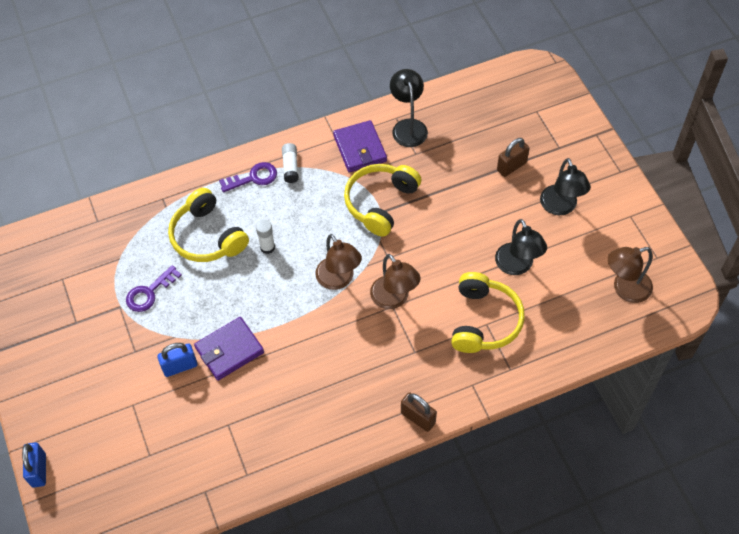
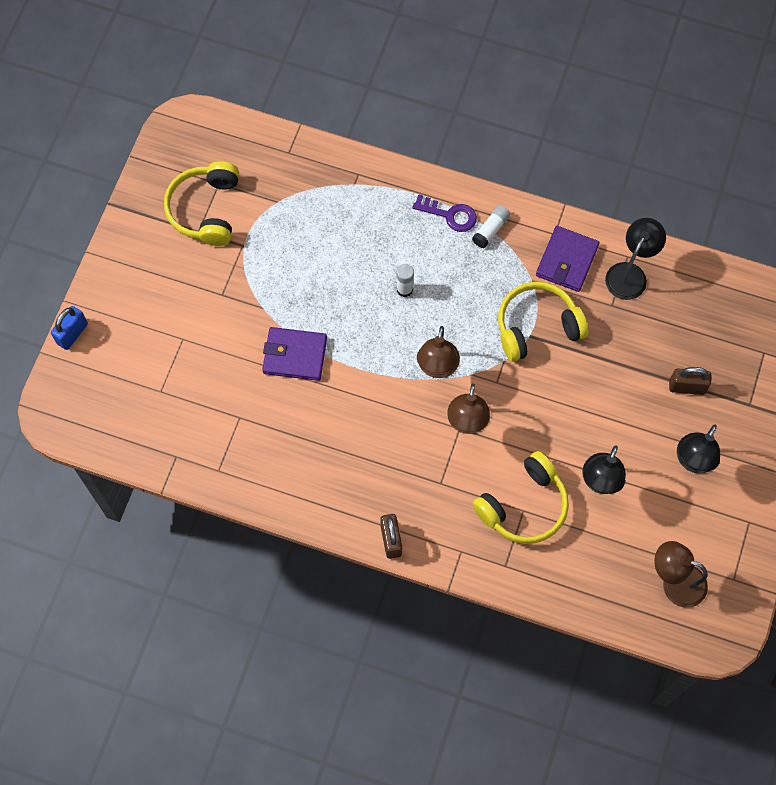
camera: 40 degrees right, 10 degrees up
(149, 292) = (276, 252): purple key -> none
(180, 366) = (245, 337): blue padlock -> none
(207, 237) = (364, 239): yellow headphones -> yellow headphones (205, 210)

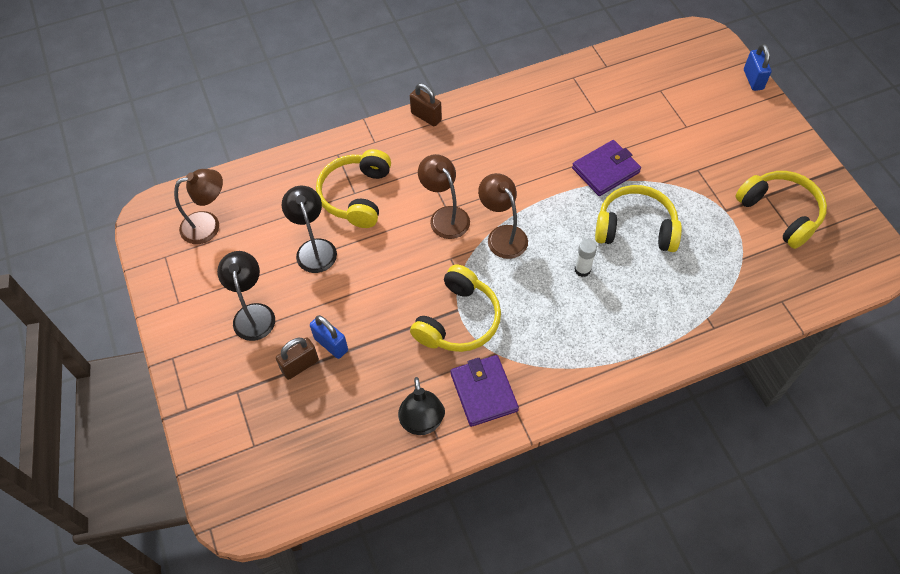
camera: 140 degrees right, 10 degrees down
(327, 288) = (635, 228): none -> yellow headphones
(450, 215) = (611, 353): purple key -> none
(491, 230) = (568, 367): white glue stick -> none
(650, 385) = (331, 344): none -> blue padlock

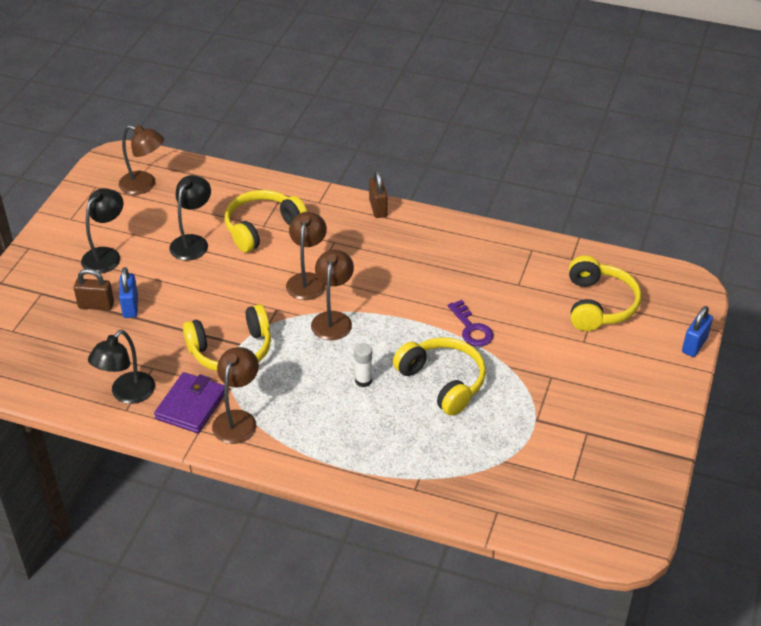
camera: 40 degrees right, 15 degrees down
(532, 374) = (238, 419): none -> brown lamp
(605, 170) = (471, 328): purple wallet -> purple key
(780, 213) = (583, 452): yellow headphones -> yellow headphones (599, 305)

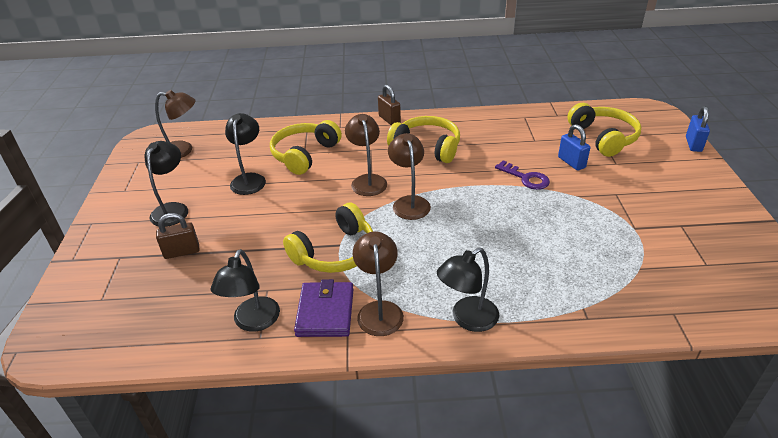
camera: 20 degrees left, 5 degrees down
(130, 306) = (217, 243): blue padlock -> blue padlock (571, 162)
(308, 453) = (467, 319): none -> black lamp
(363, 380) = (470, 241): white glue stick -> none
(443, 381) = (536, 222): yellow headphones -> yellow headphones (427, 147)

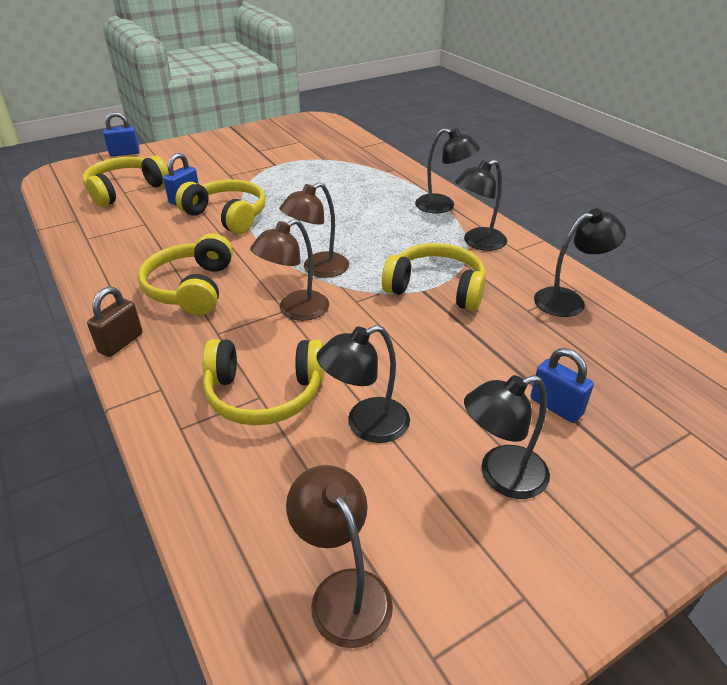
camera: 120 degrees left, 0 degrees up
(182, 252) = (556, 406): brown padlock -> blue padlock
(325, 312) = (511, 267): purple wallet -> none
(379, 310) = (478, 242): brown lamp -> black lamp
(526, 178) = (228, 216): purple key -> yellow headphones

